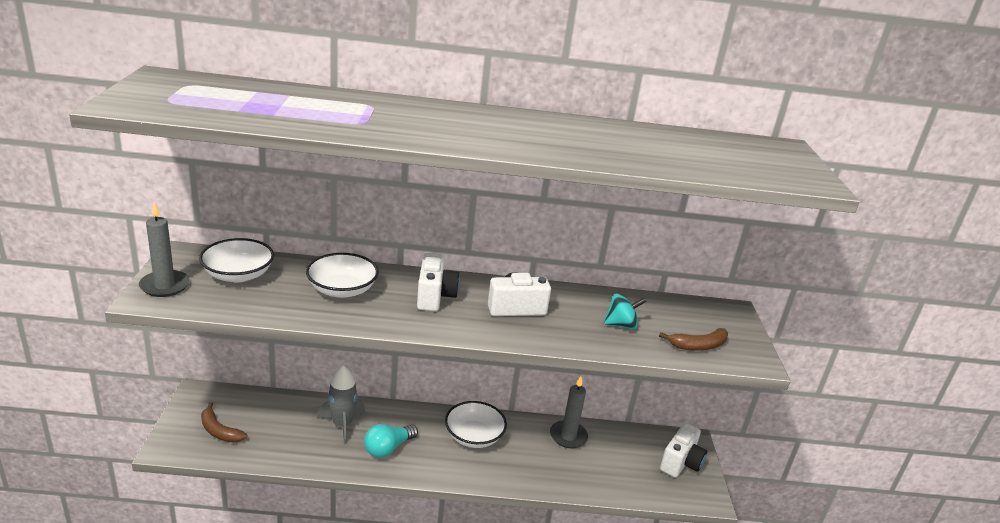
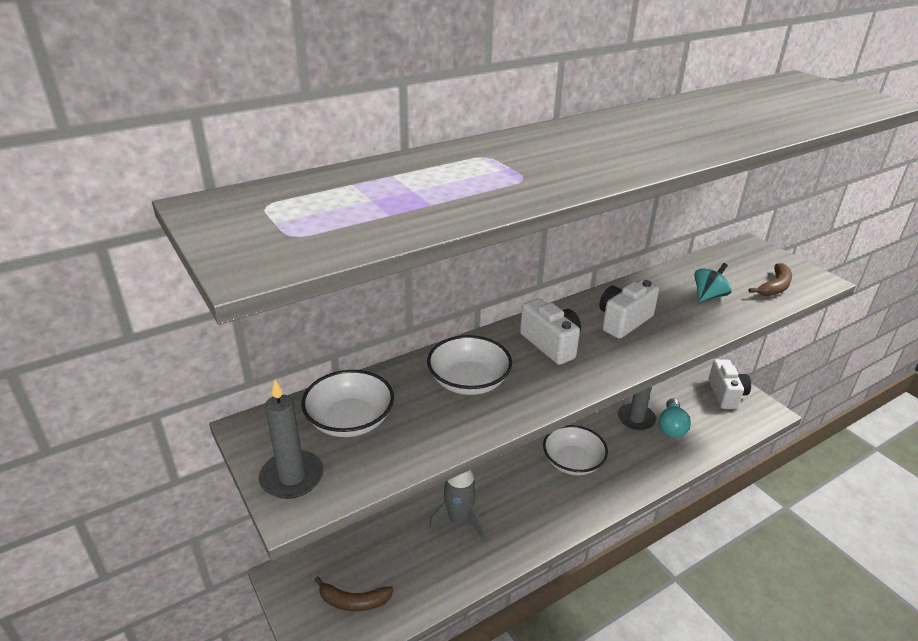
camera: 30 degrees left, 5 degrees up
(388, 448) = (521, 517): turquoise light bulb -> turquoise light bulb (671, 427)

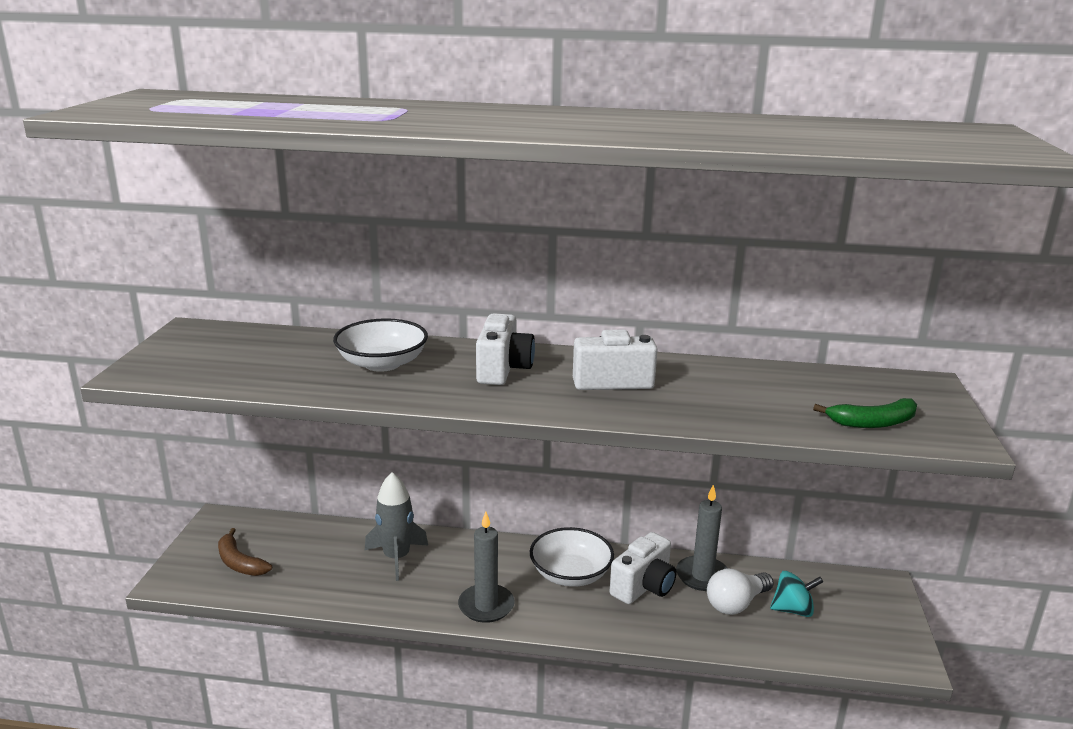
camera: 40 degrees right, 10 degrees down
(292, 477) = (160, 361): grey candle -> grey candle (486, 606)
(350, 420) = (254, 349): white bowl -> none
(671, 427) = (736, 604): turquoise light bulb -> white light bulb
(708, 296) = (759, 399): turquoise spinning top -> turquoise spinning top (793, 610)
(726, 394) = (866, 612): white camera -> white camera (644, 587)
(774, 287) = (873, 422): brown banana -> green banana

